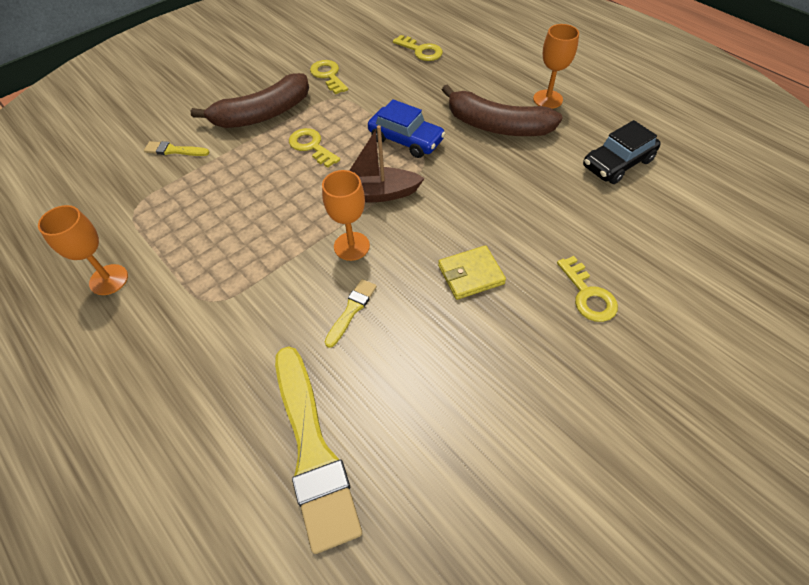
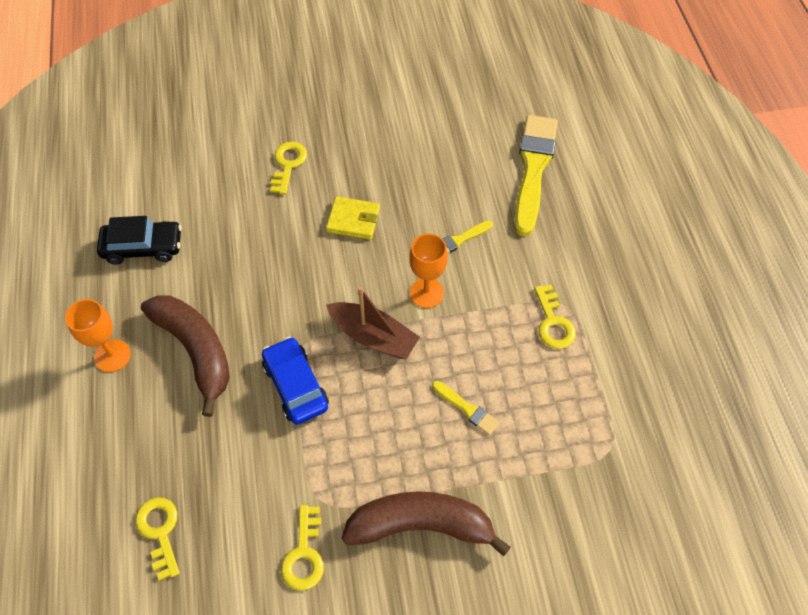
camera: 150 degrees left, 5 degrees up
(109, 279) = (647, 373): orange goblet -> none
(174, 150) = (546, 521): yellow brush -> yellow brush (467, 409)
(311, 146) = (395, 434): yellow key -> yellow key (553, 323)

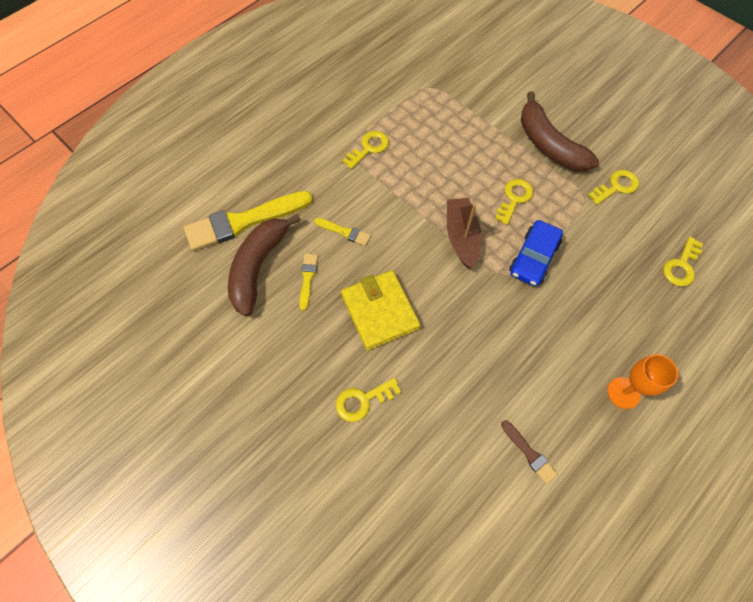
camera: 125 degrees left, 5 degrees up
(143, 247) = (529, 453): black car -> brown brush
(196, 350) = (568, 338): brown banana -> brown banana (258, 267)
(353, 220) = (380, 311): yellow wallet -> yellow wallet, size x1.56
(377, 423) = (514, 198): none -> yellow key
(426, 293) = (403, 226): orange goblet -> none
(467, 409) = (464, 160): yellow brush -> yellow brush (307, 278)

